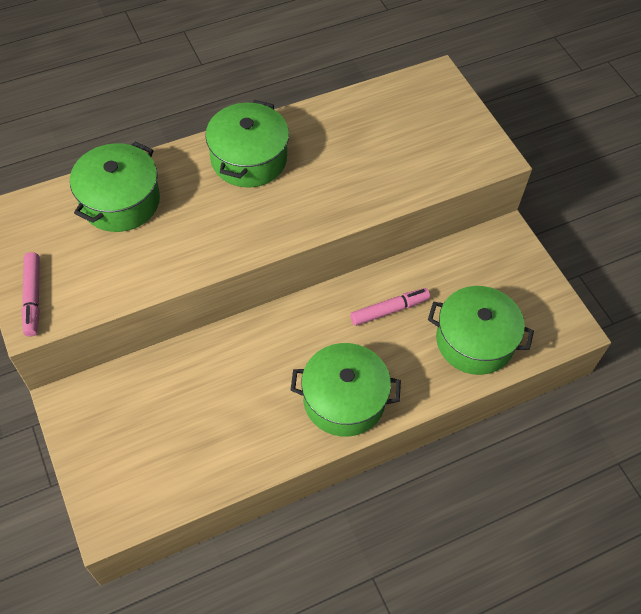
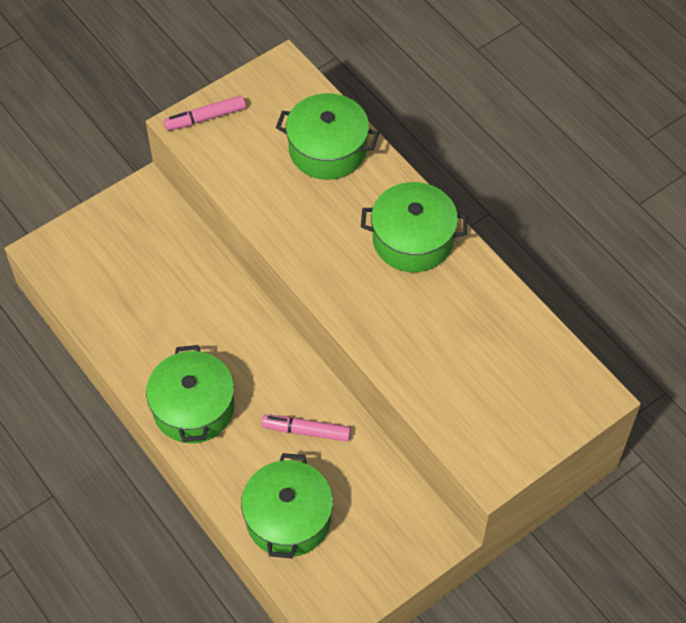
camera: 80 degrees right, 0 degrees up
(389, 310) = (306, 431): pink marker -> pink marker turned 135 degrees clockwise

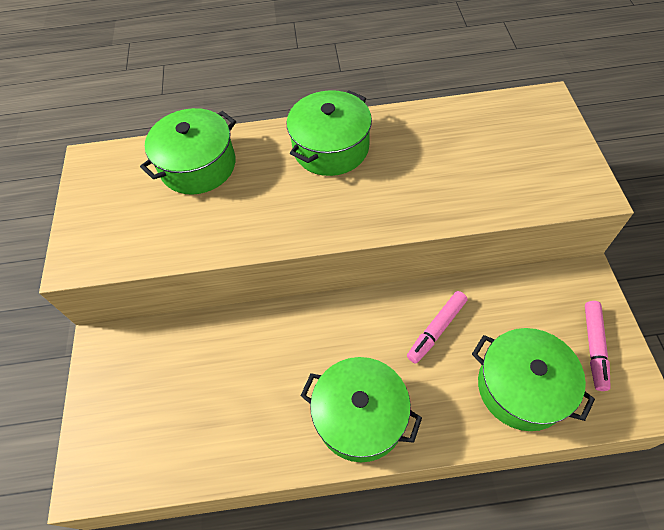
camera: 55 degrees left, 0 degrees up
(205, 118) = (84, 240): pink marker -> pink marker (594, 347)

